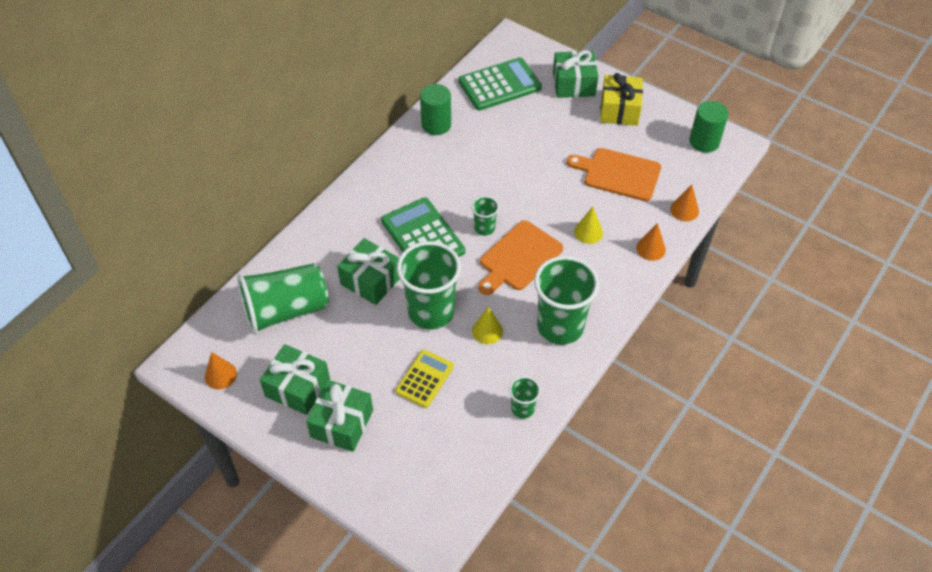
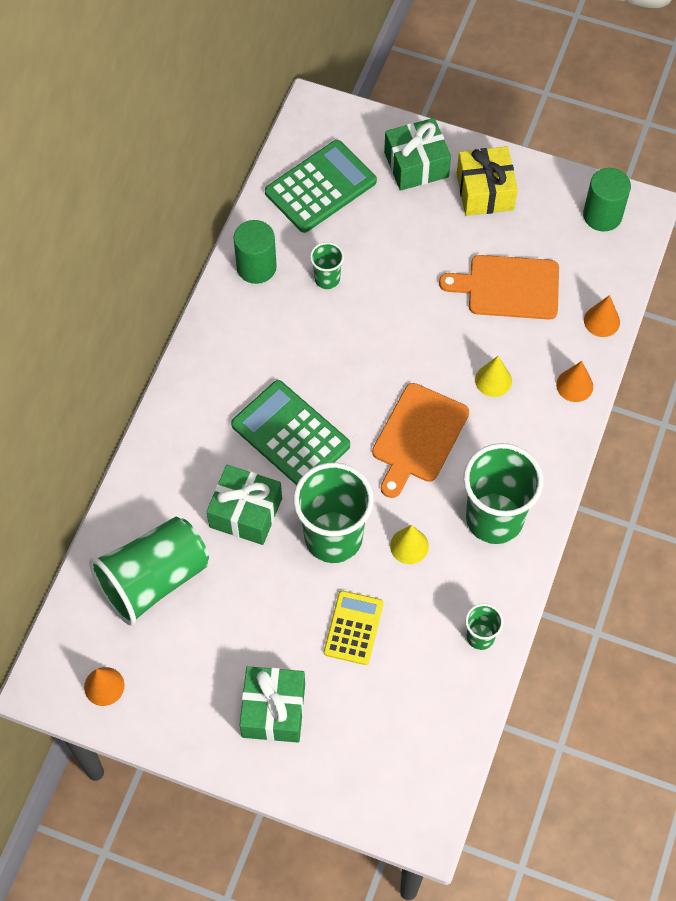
camera: 15 degrees left, 10 degrees up
(297, 388) = (204, 678): green gift -> none
(484, 228) = (364, 405): green cup -> green cup (327, 279)

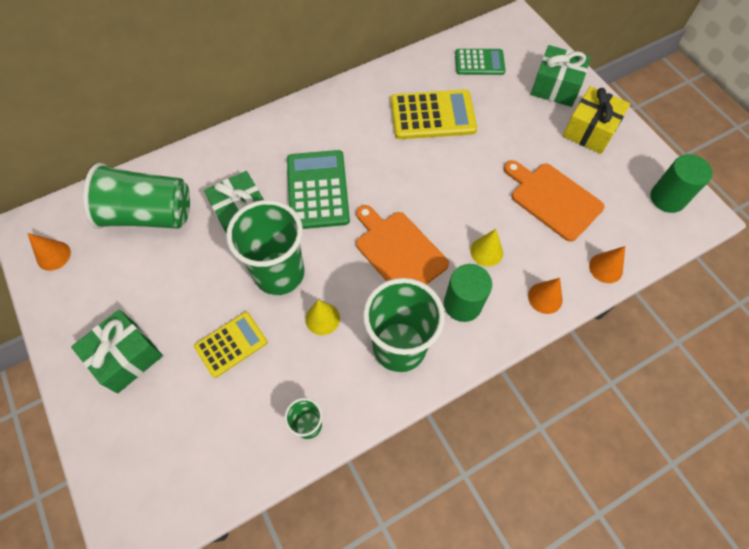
camera: 40 degrees right, 0 degrees up
(256, 267) = (395, 81): green cylinder -> green cylinder (462, 304)
(320, 187) = (479, 62): green calculator -> green calculator, size x0.63
(327, 279) = (432, 115): green cup -> yellow calculator
(418, 437) = (398, 251): orange cutting board -> orange cutting board turned 75 degrees clockwise

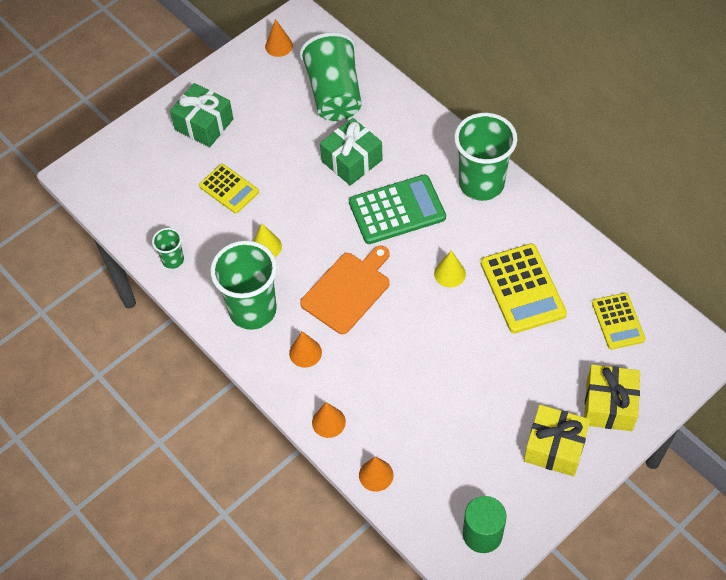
camera: 80 degrees right, 5 degrees down
(279, 273) = (301, 204): green cup -> green cup (481, 183)
(462, 304) = (305, 352): green cylinder -> orange cone
(479, 62) = (618, 321): green calculator -> yellow calculator
(486, 251) = (366, 364): yellow cone -> yellow cone (449, 273)
(553, 199) = (447, 418): orange cutting board -> none
(555, 87) = (609, 405): green gift -> yellow gift

